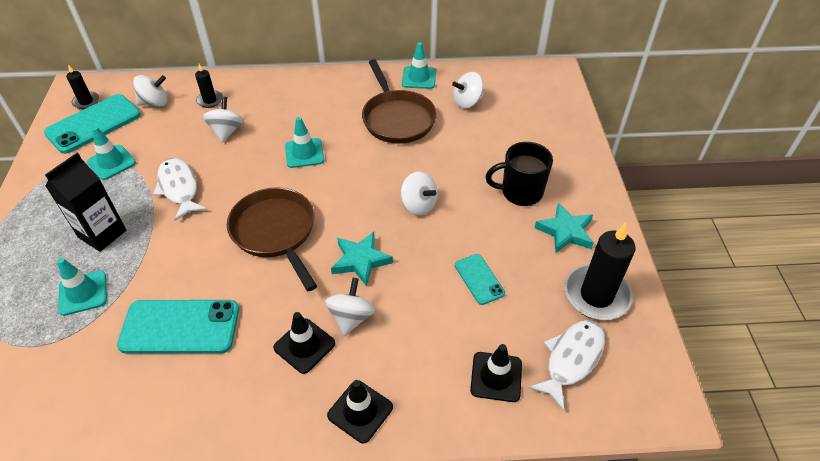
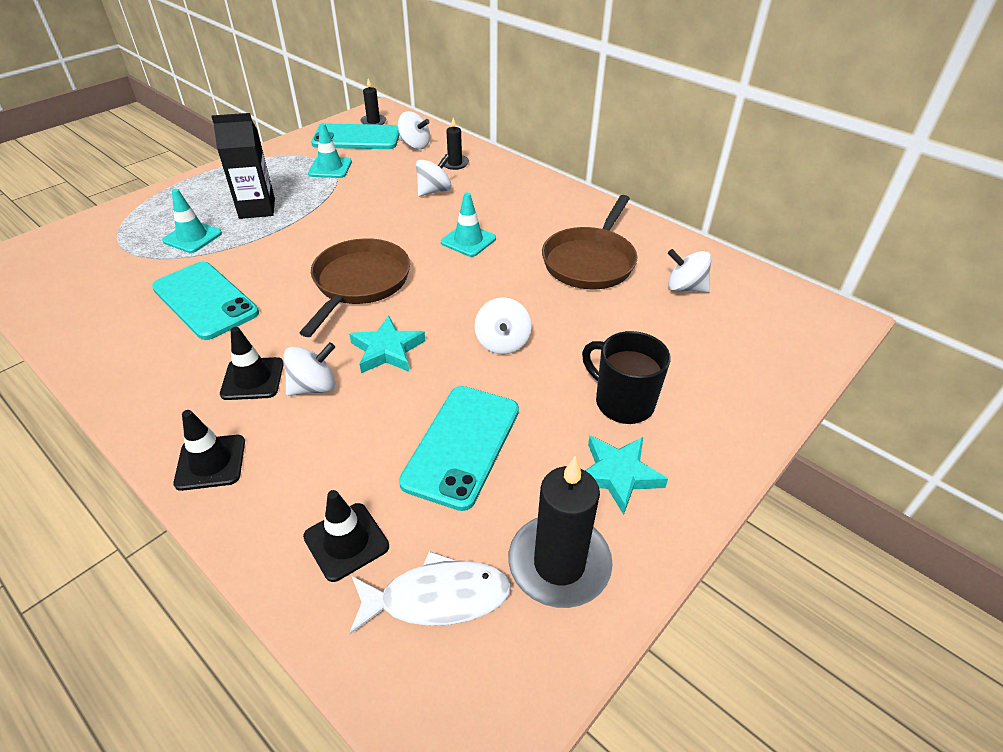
camera: 45 degrees right, 5 degrees down
(179, 188) = (344, 210): white fish -> none
(419, 78) = (663, 240): turquoise traffic cone -> none
(479, 279) = (461, 445): turquoise phone -> turquoise phone, size x1.85

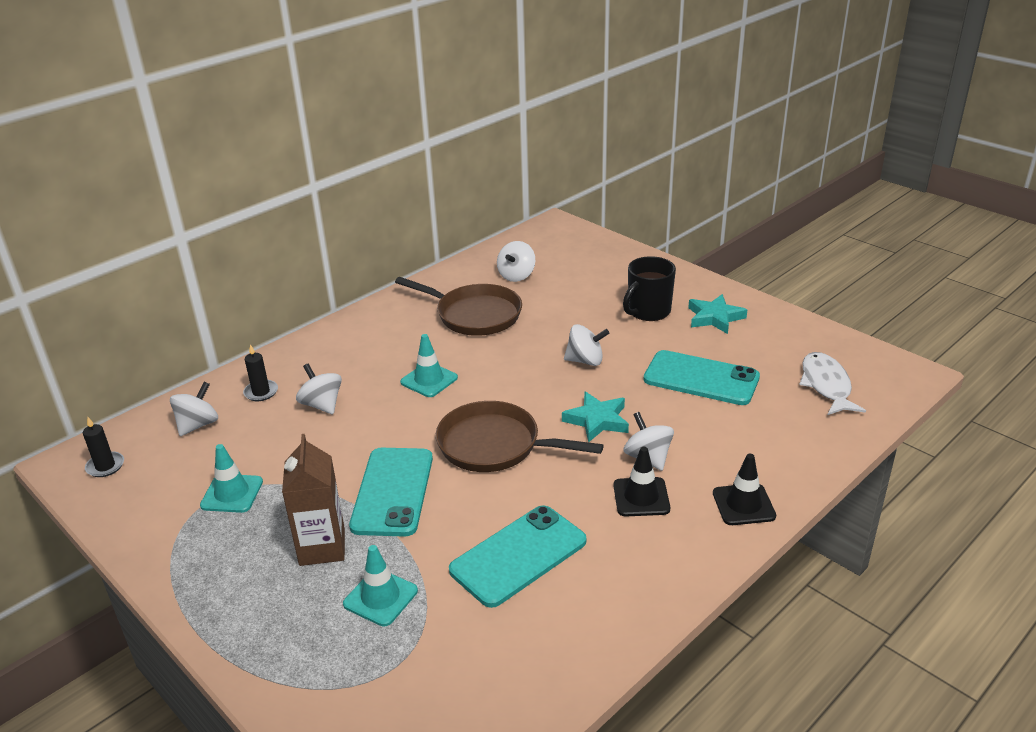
camera: 85 degrees left, 10 degrees down
(257, 209) = (322, 547): black carton -> brown carton
(346, 541) = (797, 425): black traffic cone -> none
(356, 138) = (150, 478): turquoise phone -> turquoise phone (392, 491)
(559, 564) = (788, 342): black candle -> none

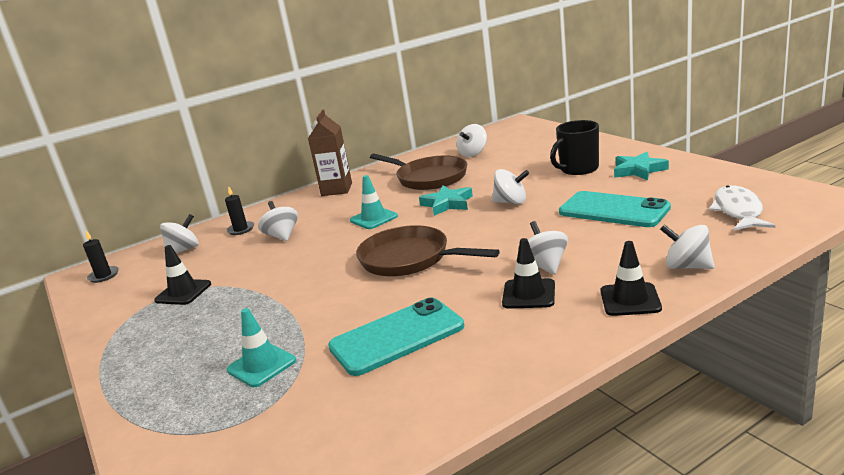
camera: 15 degrees right, 10 degrees down
(232, 493) = (183, 292): turquoise traffic cone -> black traffic cone
(322, 547) = (232, 328): brown carton -> brown carton (336, 189)
(392, 491) = (309, 291): turquoise phone -> none
(597, 420) = (507, 241): turquoise star -> turquoise star (447, 204)
(789, 461) = (687, 266): none -> white spinning top

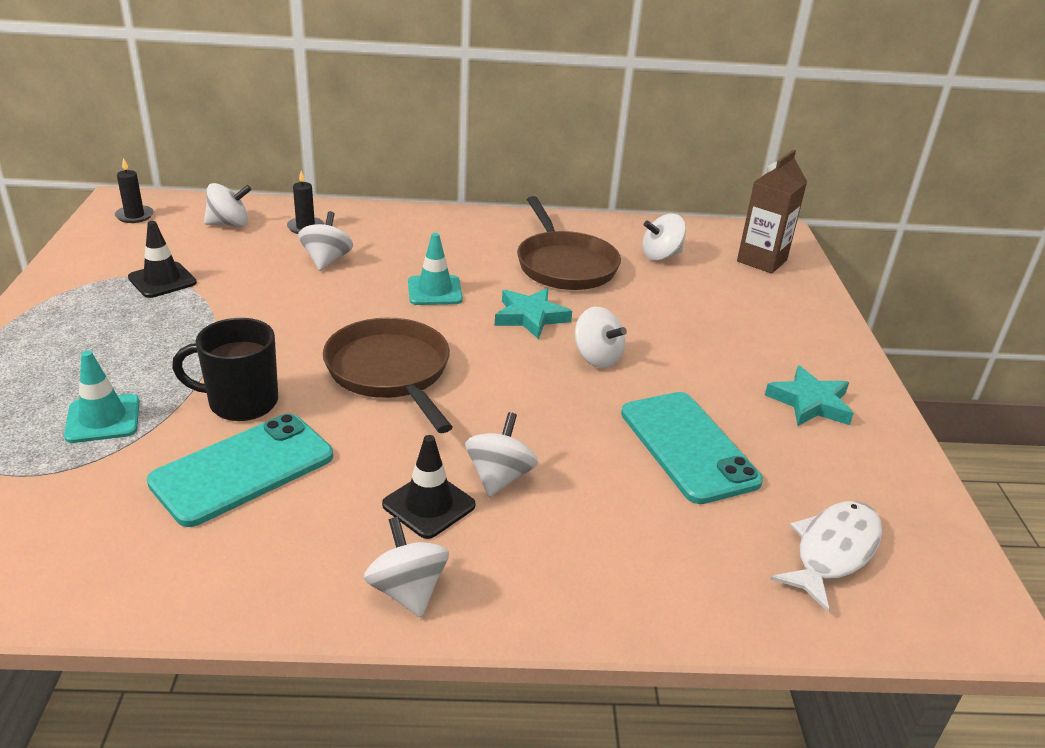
camera: 25 degrees right, 10 degrees up
(336, 189) = (456, 225): brown carton -> brown carton (762, 261)
(397, 337) = (243, 469): turquoise phone -> turquoise phone turned 45 degrees counterclockwise
(578, 169) = (741, 355): black mug -> black mug (241, 402)
(630, 300) = (512, 592): black traffic cone -> none
(687, 266) = (642, 591): white spinning top -> white spinning top (407, 590)

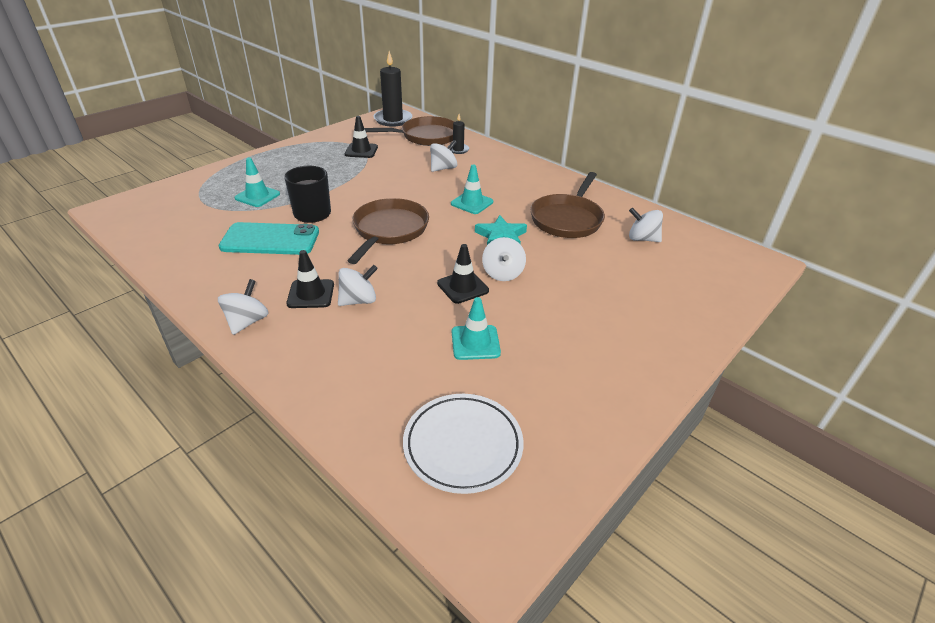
camera: 45 degrees right, 5 degrees up
(134, 216) = (393, 120): black candle -> black candle, size x1.93
(229, 224) = (426, 136): white spinning top -> brown pan
(583, 395) = (462, 287): none -> black traffic cone
(687, 447) = (475, 342): turquoise phone -> turquoise traffic cone
(762, 261) = (716, 271): brown carton -> none
(810, 402) = (597, 365): turquoise star -> none
(833, 552) = (463, 445): white fish -> white plate

